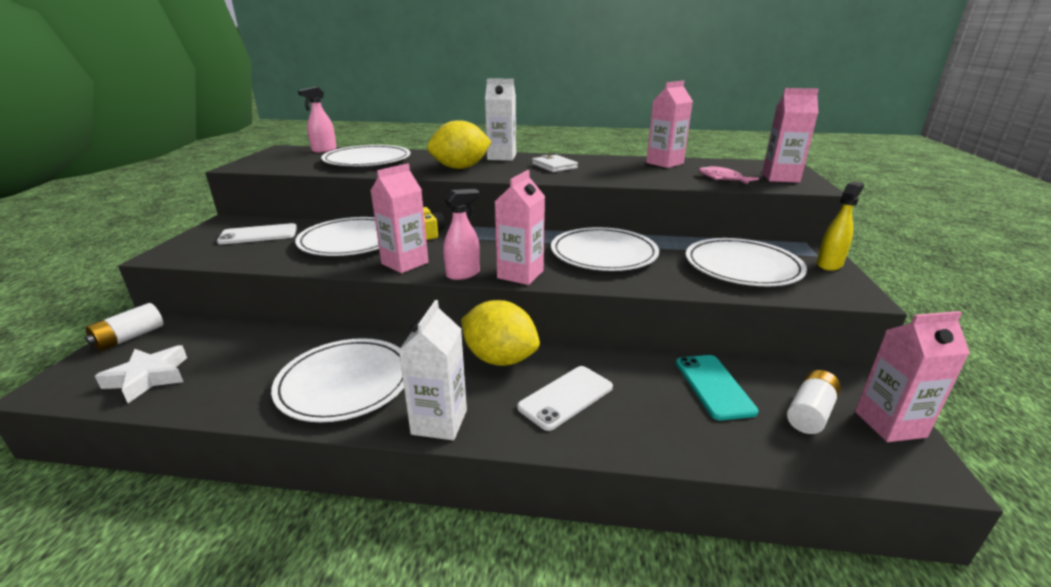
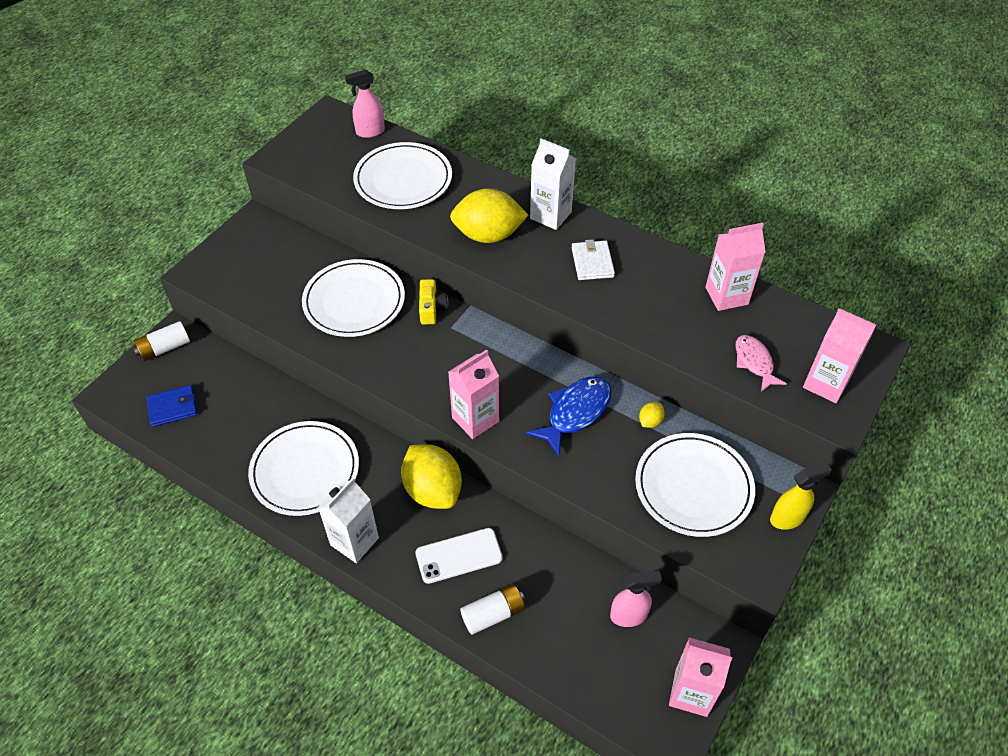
camera: 25 degrees right, 25 degrees up
(148, 377) = (173, 407): white star -> blue wallet
(258, 235) = (278, 259): white phone -> none
(405, 263) = (385, 361): pink carton -> none
(463, 274) = (427, 399): pink spray bottle -> pink spray bottle (629, 615)
(603, 253) = (575, 412): white plate -> blue fish
(666, 246) = (650, 421): none -> yellow lemon
(714, 386) = (584, 595): turquoise phone -> none
(810, 413) = (638, 654): white battery -> white battery (493, 614)

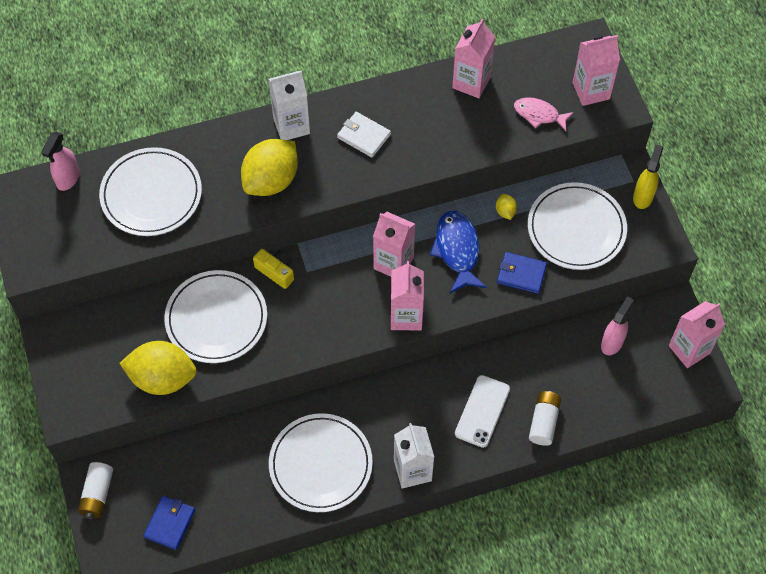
camera: 50 degrees left, 10 degrees up
(433, 490) = (415, 390): yellow lemon -> yellow lemon (162, 378)
(517, 377) = (393, 263): none -> pink carton
(602, 476) = (521, 274): none -> blue wallet

